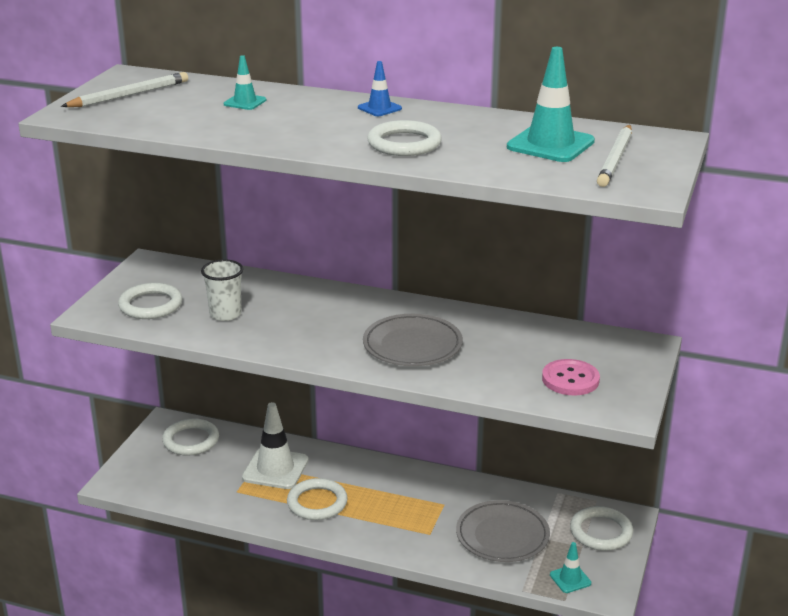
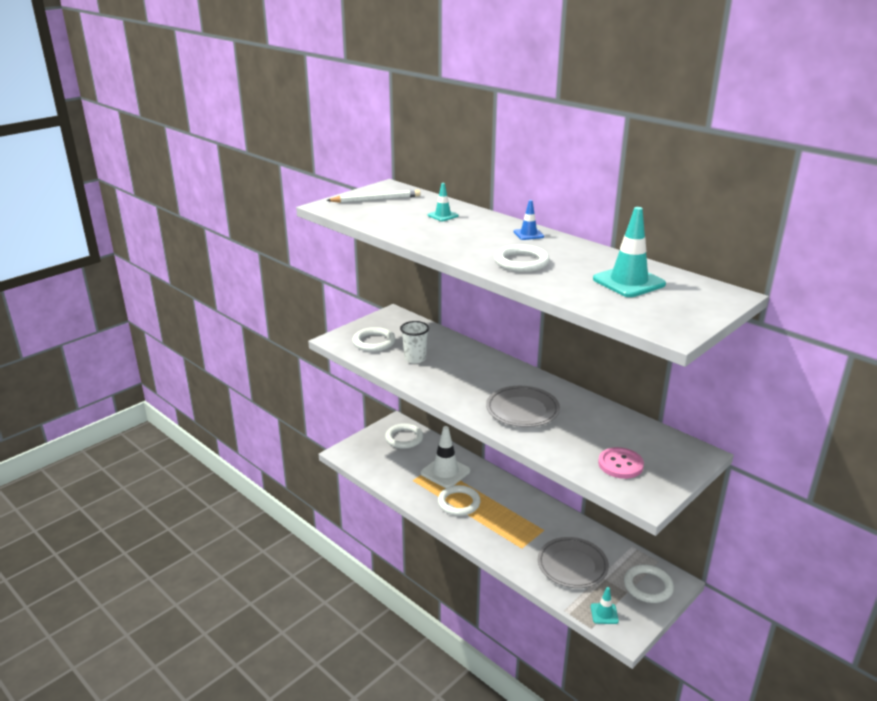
camera: 25 degrees right, 0 degrees up
(615, 159) = (670, 302): white pencil -> none

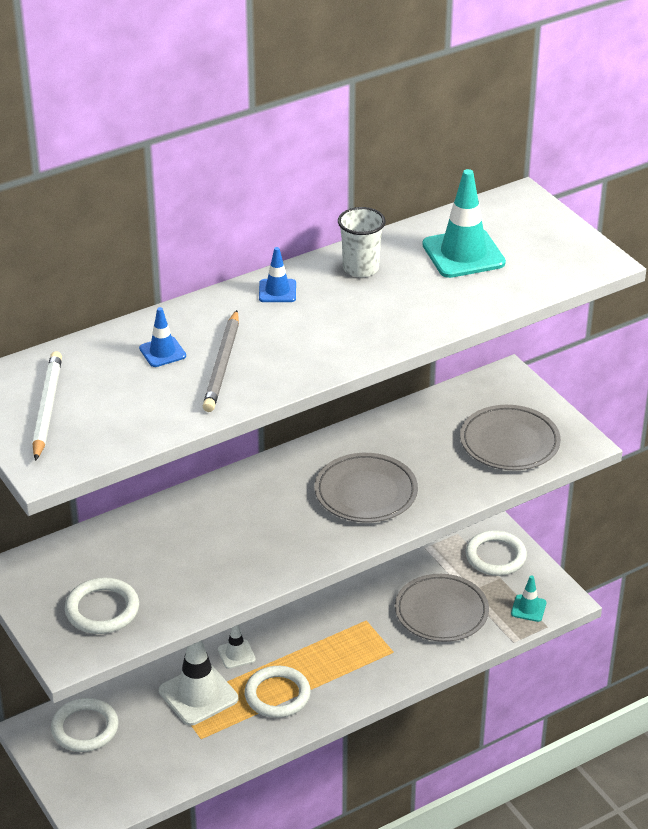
camera: 75 degrees left, 10 degrees up
(415, 358) = (179, 571): white cup -> white cup (360, 268)
(440, 230) = (222, 365): none -> grey pencil
(442, 215) = (162, 352): turquoise traffic cone -> blue traffic cone
(484, 480) = (236, 654): none -> white traffic cone
(521, 262) = (372, 318): white ring -> none
(620, 464) = (509, 442): pink button -> grey plate

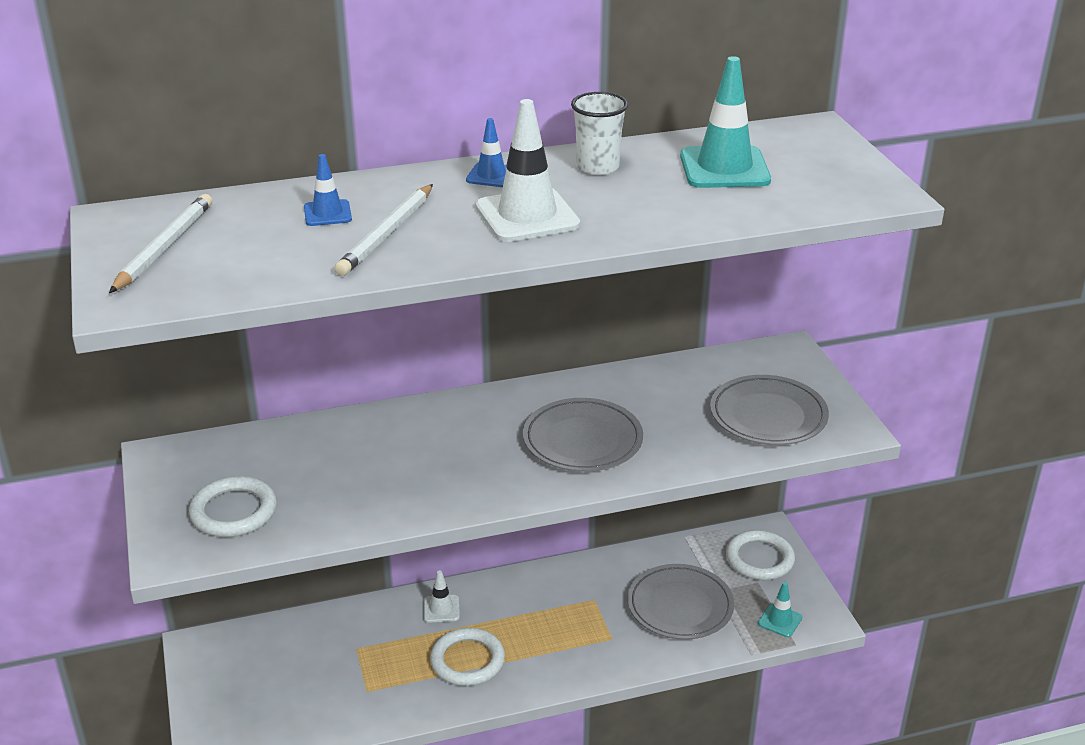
camera: 15 degrees right, 5 degrees down
(85, 728) = (251, 655): white ring -> none
(198, 695) = (383, 643): white traffic cone -> white traffic cone (527, 216)
(222, 365) = (387, 234): grey pencil -> white pencil

